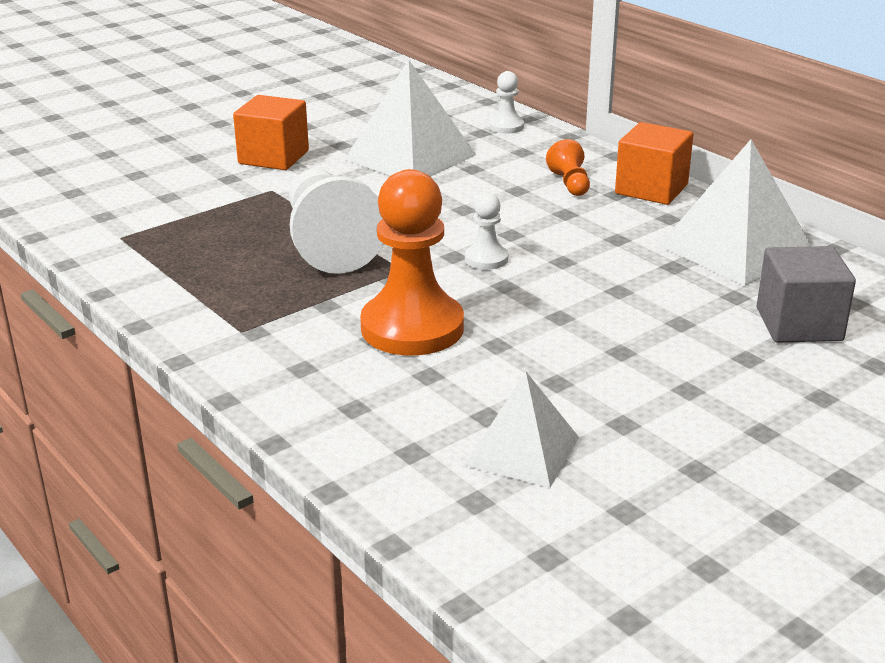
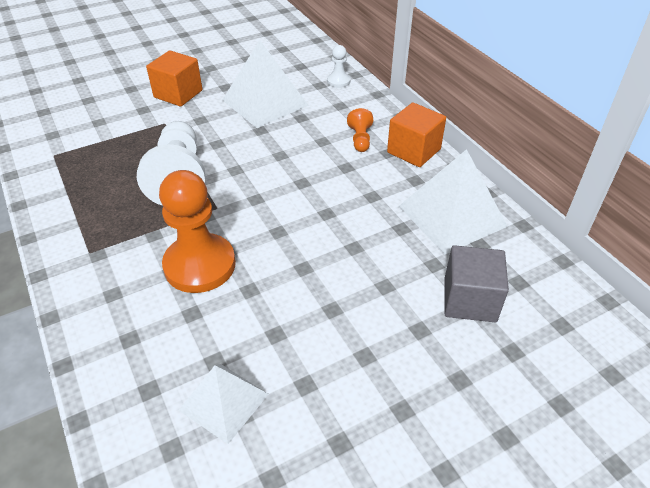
camera: 10 degrees right, 15 degrees up
(486, 259) = (276, 205): white pawn -> none

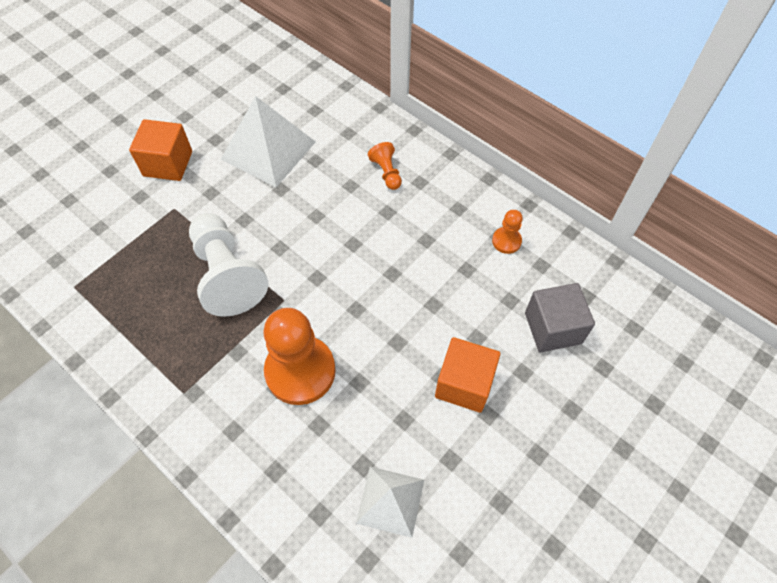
camera: 20 degrees left, 15 degrees up
(338, 81) = (332, 100): white pawn -> none
(413, 151) = (443, 172): orange cube -> orange cube (464, 384)
(452, 216) = (506, 241): white pyramid -> orange pawn

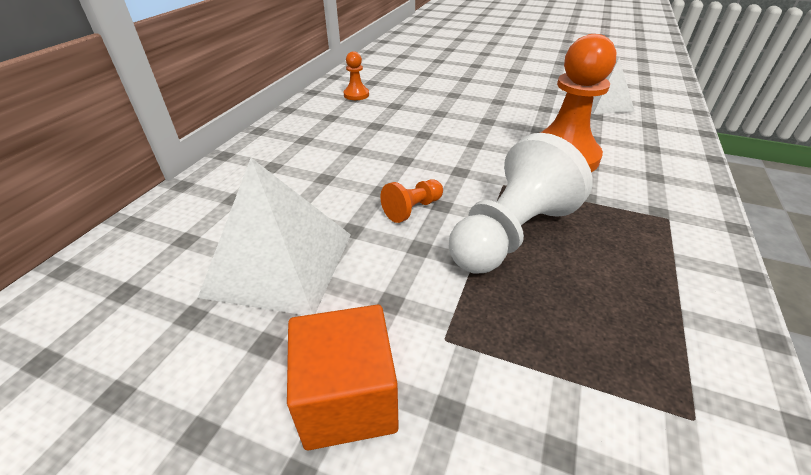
camera: 110 degrees left, 20 degrees down
(386, 172) = (296, 159): orange pawn -> orange pawn (412, 209)
(464, 384) = (494, 93): orange cube -> none
(553, 328) = (423, 74): grey cube -> none

